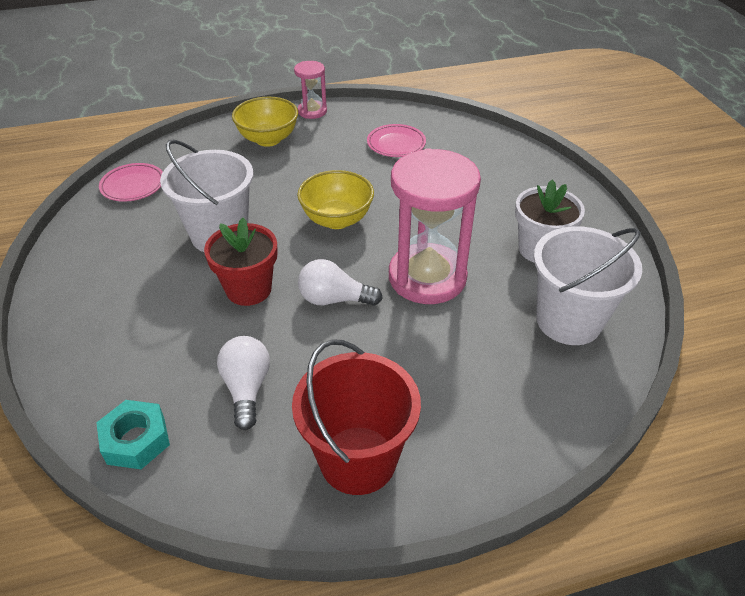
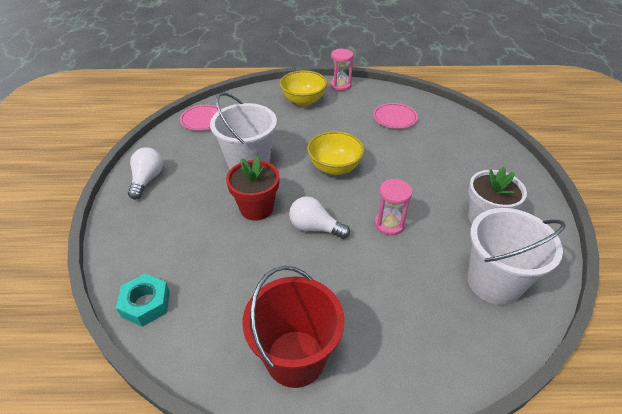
camera: 15 degrees right, 0 degrees up
(247, 388) = (232, 283): white light bulb -> white light bulb (147, 180)
(427, 277) = (389, 224): pink hourglass -> pink hourglass, size x0.50

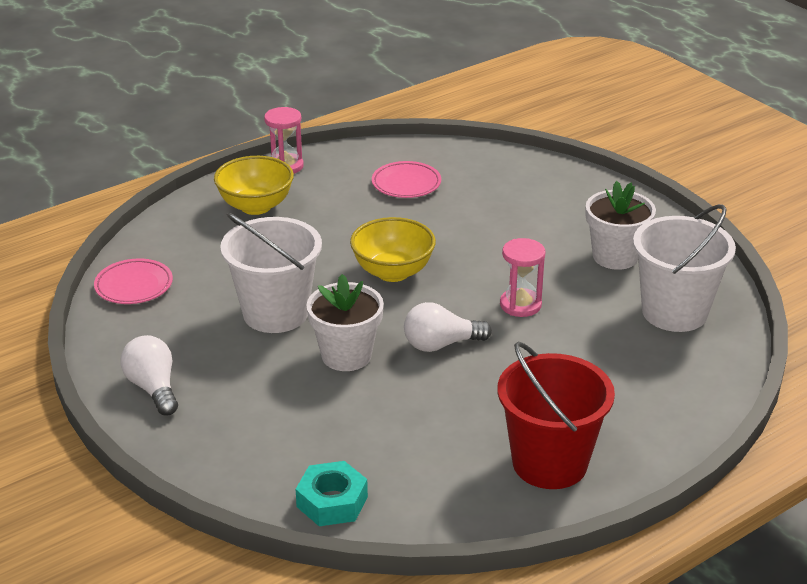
camera: 35 degrees left, 10 degrees down
(256, 208) = (346, 355): red flower pot -> white flower pot

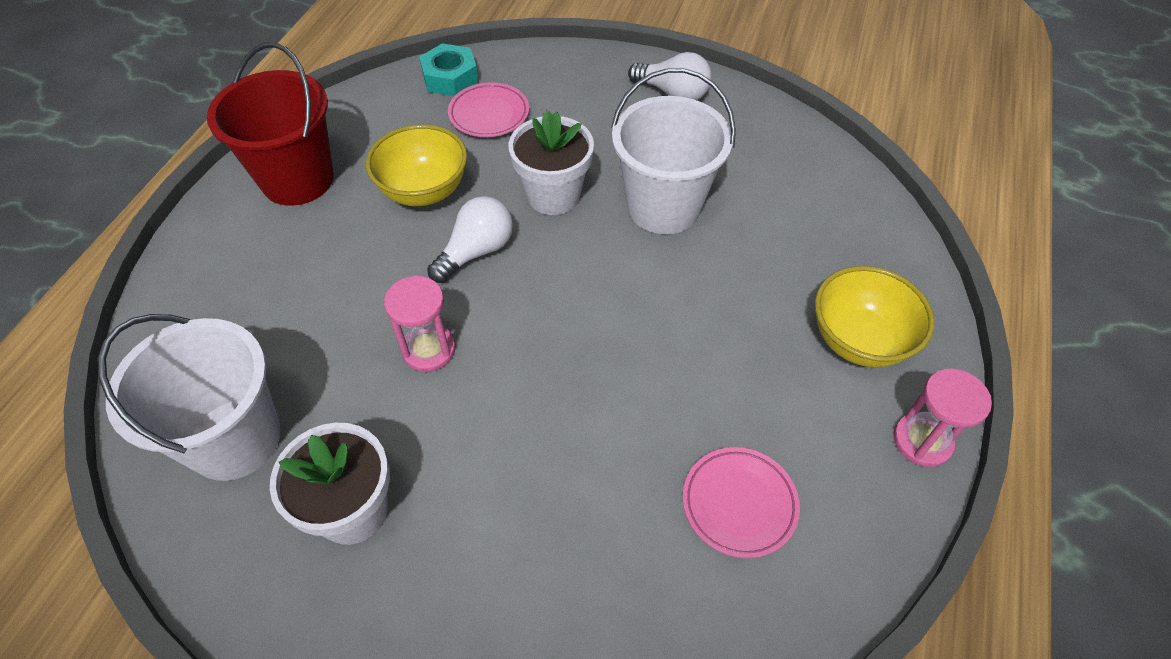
camera: 145 degrees right, 20 degrees up
(134, 286) = (821, 170): pink plate -> pink plate (489, 114)
(393, 272) = (605, 322): yellow bowl -> yellow bowl (424, 191)

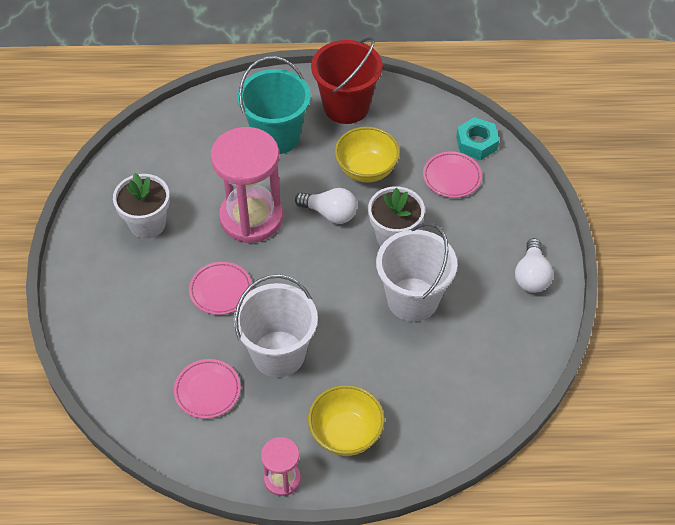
camera: 70 degrees right, 0 degrees up
(234, 439) = (168, 160): white bucket -> white bucket (278, 354)
(292, 273) = (276, 136): none -> turquoise bucket
(429, 349) = (251, 217): pink hourglass -> pink hourglass, size x2.01
(550, 431) = (220, 290): none -> pink plate

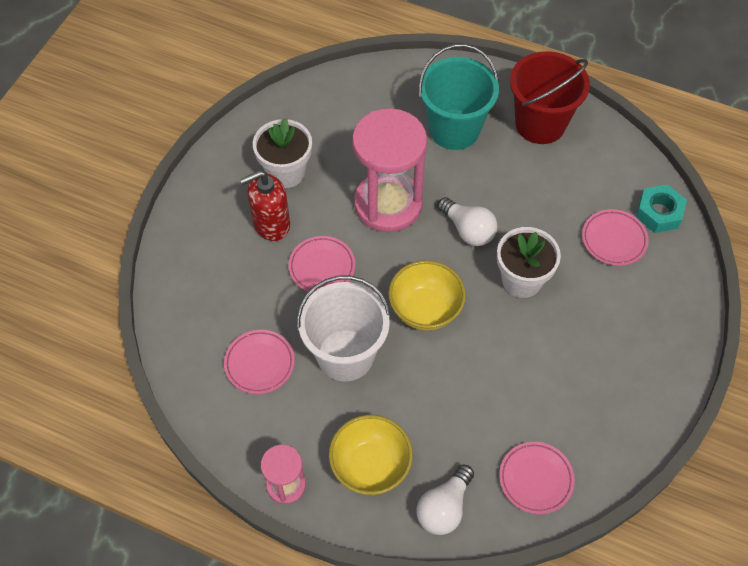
camera: 25 degrees right, 5 degrees up
(157, 272) = (271, 224): none -> red soap dispenser
(366, 170) = (528, 198): yellow bowl -> yellow bowl (425, 309)
(413, 299) = (508, 354): white bucket -> none
(483, 387) = (536, 479): none -> pink plate
(531, 275) = (647, 380): white light bulb -> white light bulb (444, 508)

